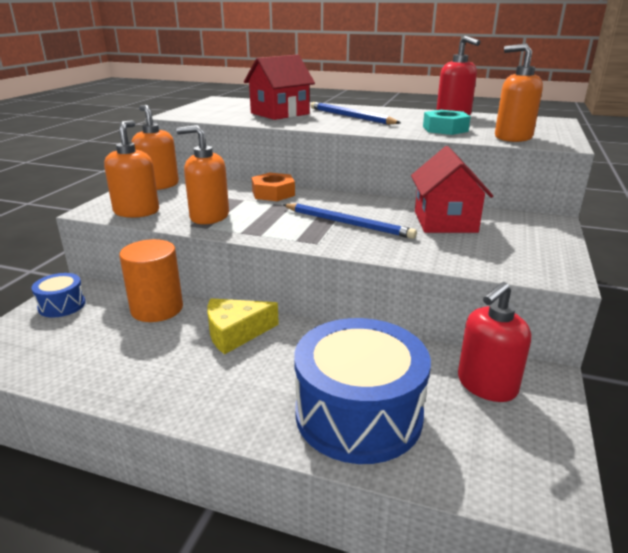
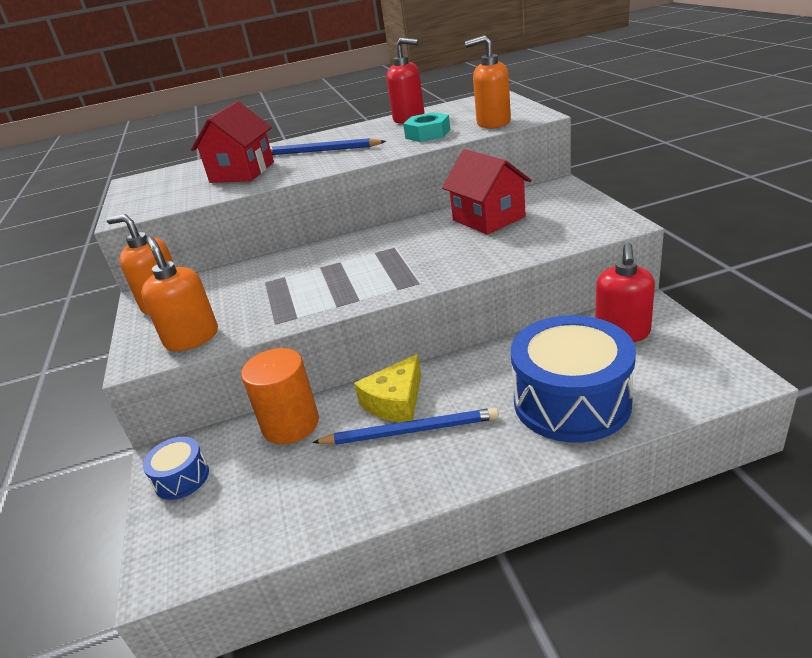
camera: 30 degrees left, 5 degrees up
(209, 217) = (280, 307): orange soap dispenser -> none
(273, 193) = (302, 258): orange nut -> none
(348, 223) = (416, 255): blue pencil -> blue pencil (410, 431)

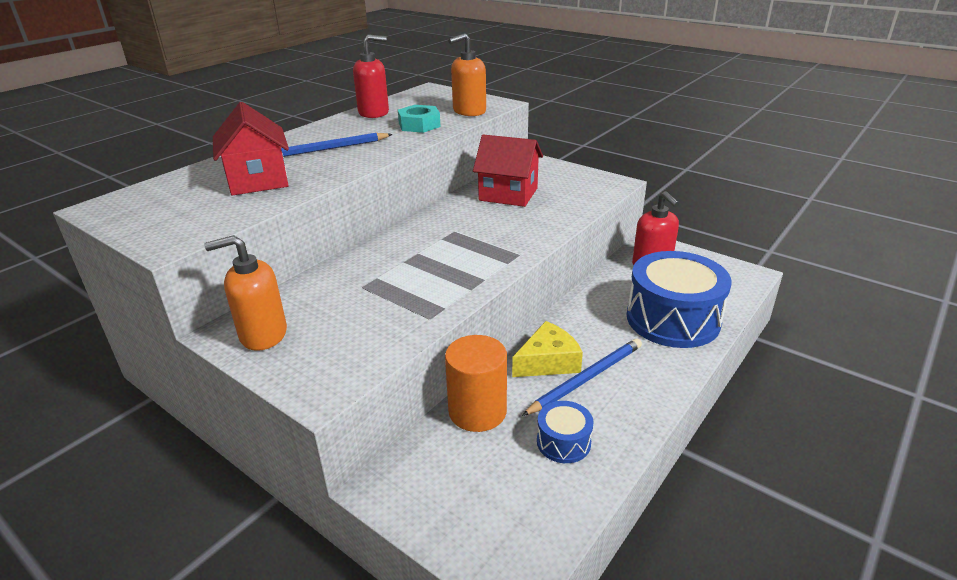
camera: 40 degrees left, 0 degrees up
(182, 478) = (426, 497): blue drum -> blue drum (563, 442)
(192, 338) = (356, 355): orange soap dispenser -> none
(395, 402) = (548, 361): yellow cheese -> yellow cheese turned 120 degrees counterclockwise

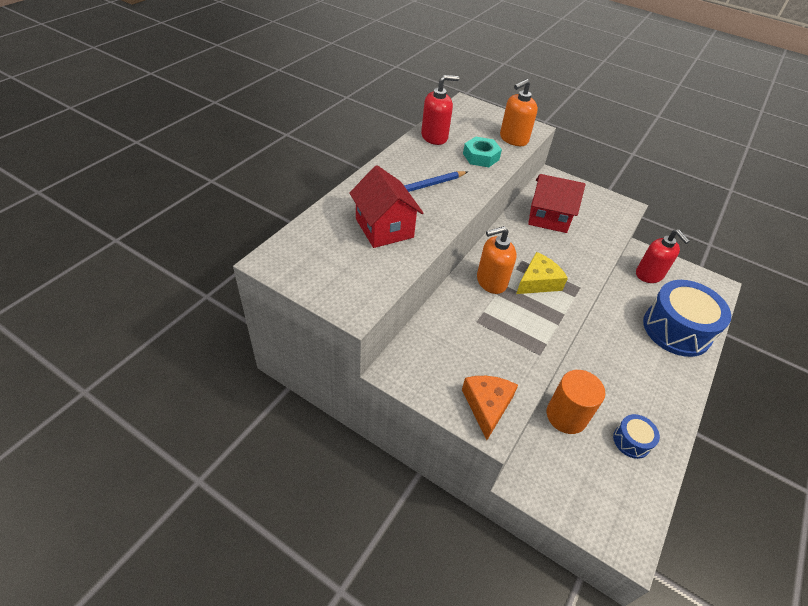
camera: 10 degrees left, 15 degrees up
(263, 334) = (424, 372): orange soap dispenser -> orange soap dispenser (491, 281)
(326, 369) = (487, 406): none -> orange cheese
(548, 361) = (601, 370): yellow cheese -> yellow cheese (538, 282)
(586, 378) = (631, 385): blue pencil -> none

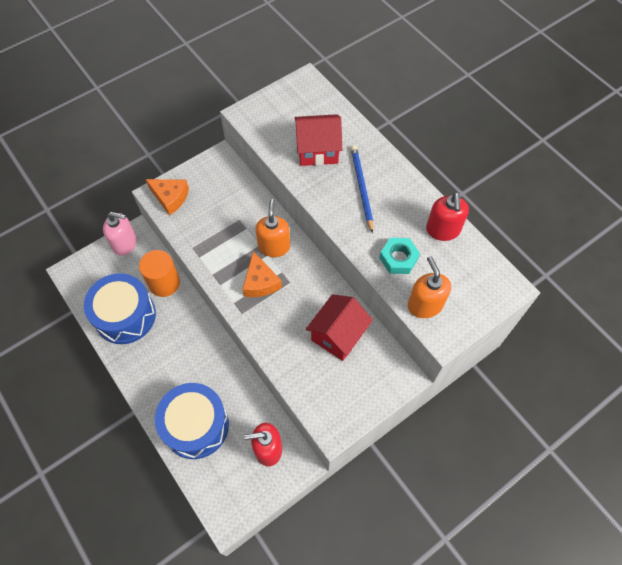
camera: 115 degrees right, 15 degrees up
(538, 282) = (260, 282): yellow cheese -> orange cheese
(545, 489) = (125, 243): none -> pink soap dispenser
(631, 441) = (125, 316): blue drum -> blue drum, size x2.14

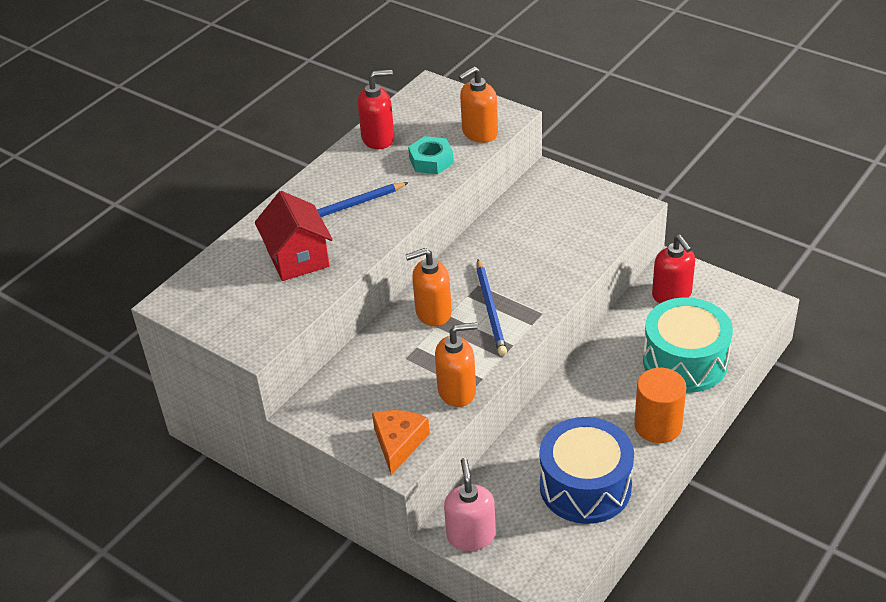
camera: 105 degrees left, 20 degrees down
(164, 283) = (514, 462): orange cylinder -> orange cylinder (658, 425)
(195, 239) = (457, 391): none -> orange soap dispenser
(196, 425) = (685, 361): blue drum -> turquoise drum
(260, 282) = (490, 310): orange cheese -> blue pencil
(338, 335) = (526, 229): red house -> none

